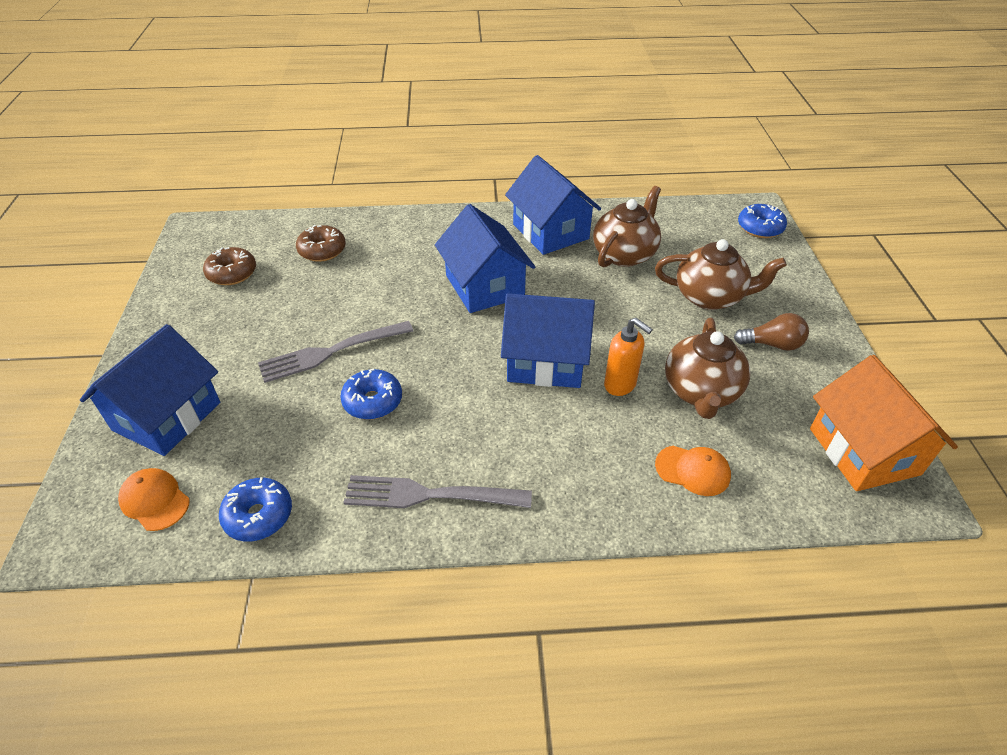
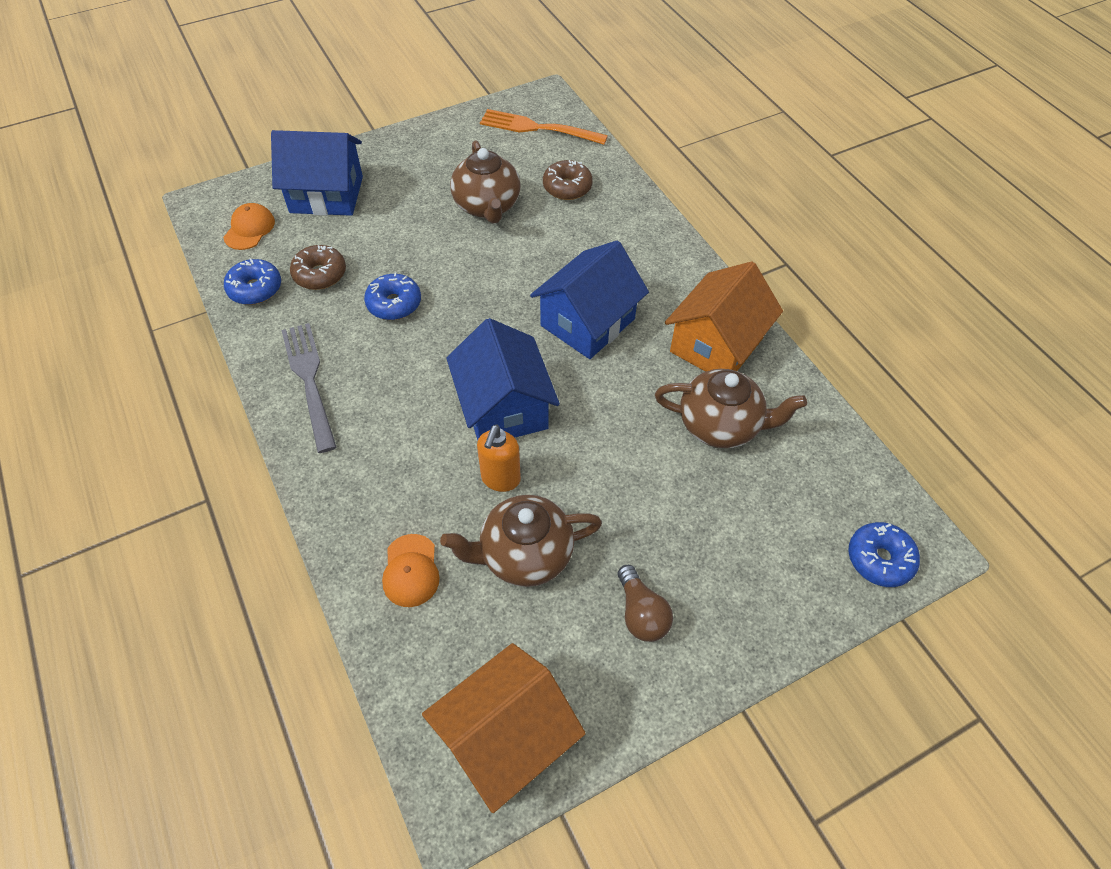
camera: 65 degrees right, 10 degrees up
(230, 244) = (538, 128): none -> orange fork
(232, 273) = (501, 148): brown donut -> brown donut (320, 274)
(331, 352) = (438, 253): grey fork -> none
(550, 232) = (716, 345): blue house -> orange house
(710, 297) = (692, 530): brown teapot -> brown teapot (487, 206)

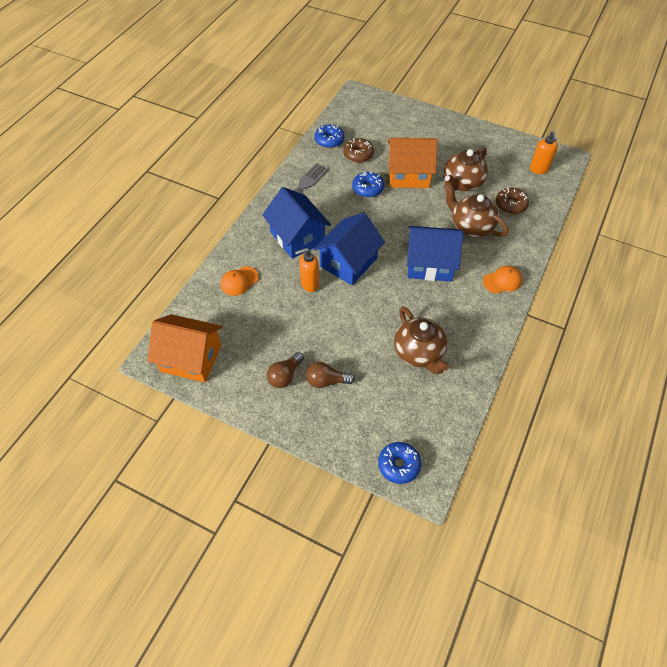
camera: 55 degrees right, 0 degrees up
(249, 229) = (358, 116): orange cap -> orange cap (502, 281)
(327, 194) = (405, 126): blue house -> blue house (297, 237)
(524, 554) = (279, 315): brown teapot -> brown teapot (471, 226)
(538, 128) = (539, 169): orange fork -> orange soap dispenser
(689, 563) = (326, 381): none -> brown light bulb
(716, 345) = (469, 325): orange house -> orange house (408, 175)

